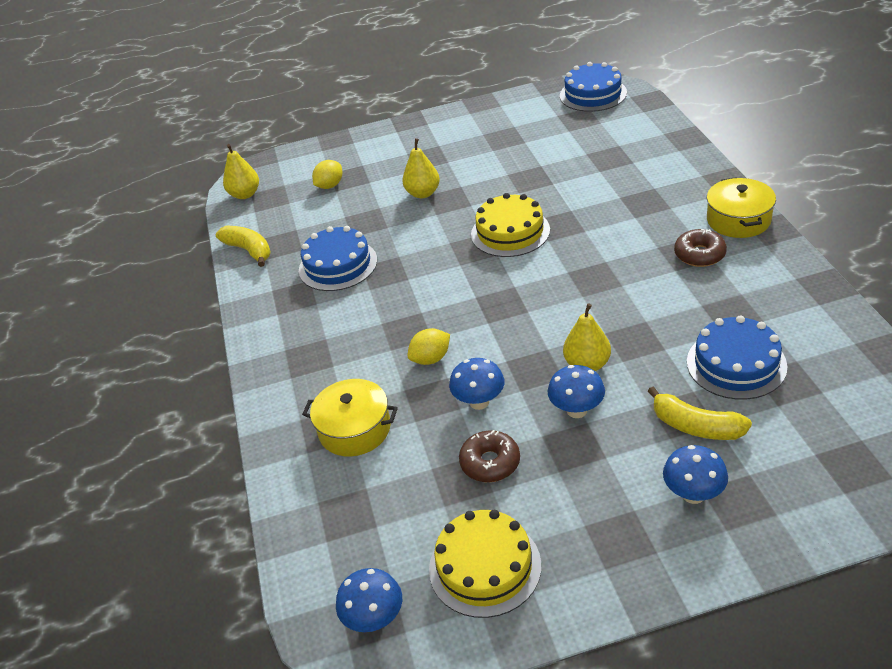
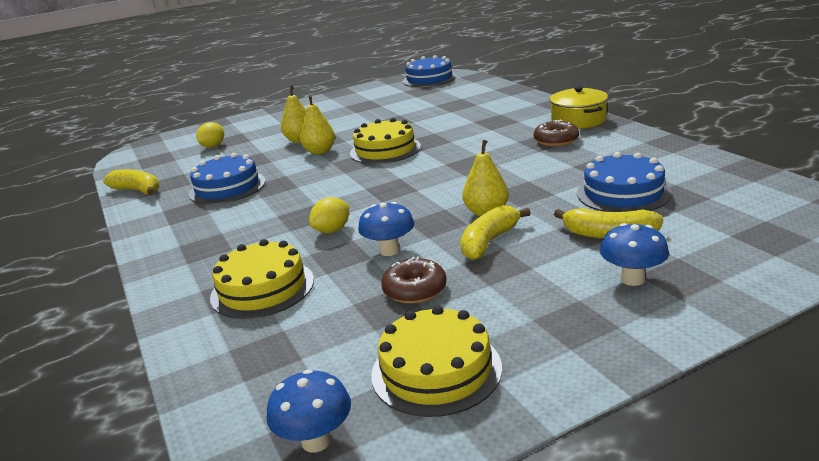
camera: 15 degrees left, 15 degrees down
(245, 194) = (132, 160): yellow pear -> yellow pear (320, 151)
(354, 429) = (262, 288): yellow pot -> yellow cake
(577, 410) = (489, 242): blue mushroom -> yellow banana

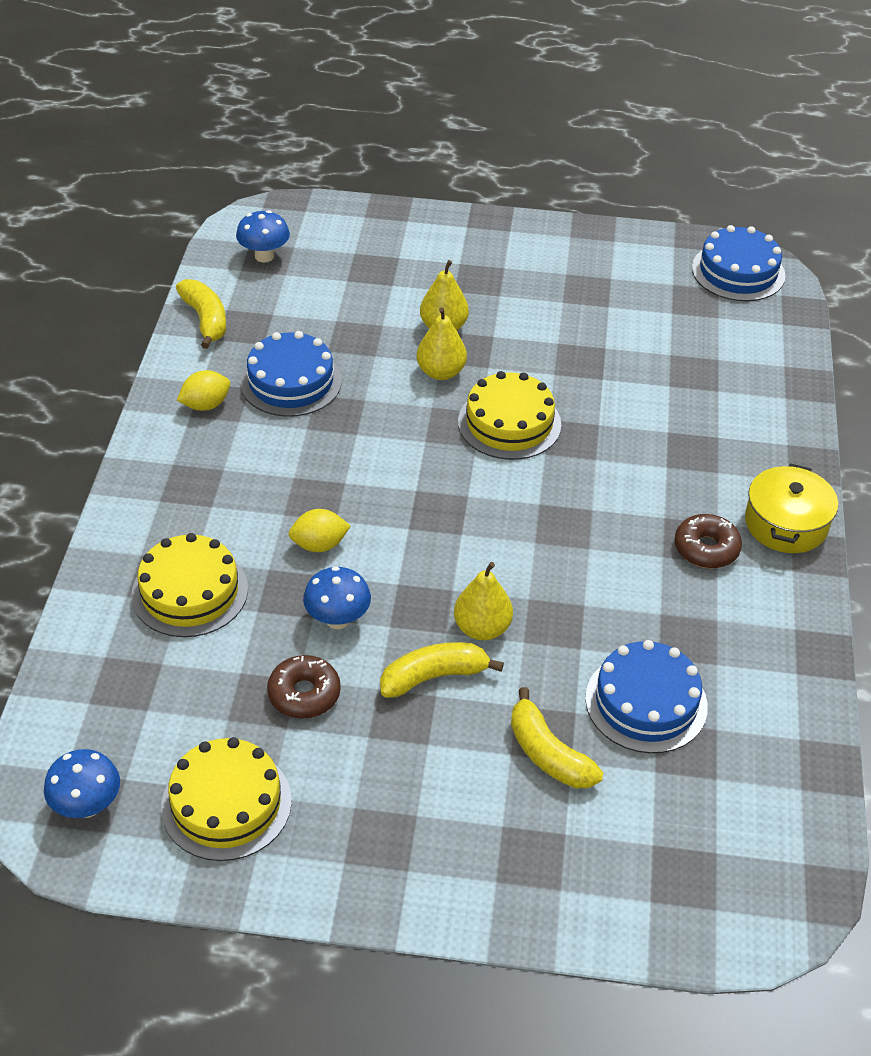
camera: 30 degrees right, 20 degrees up
(213, 146) = (344, 271): yellow lemon -> yellow lemon (206, 405)
(632, 279) = (490, 827): blue mushroom -> blue mushroom (264, 256)

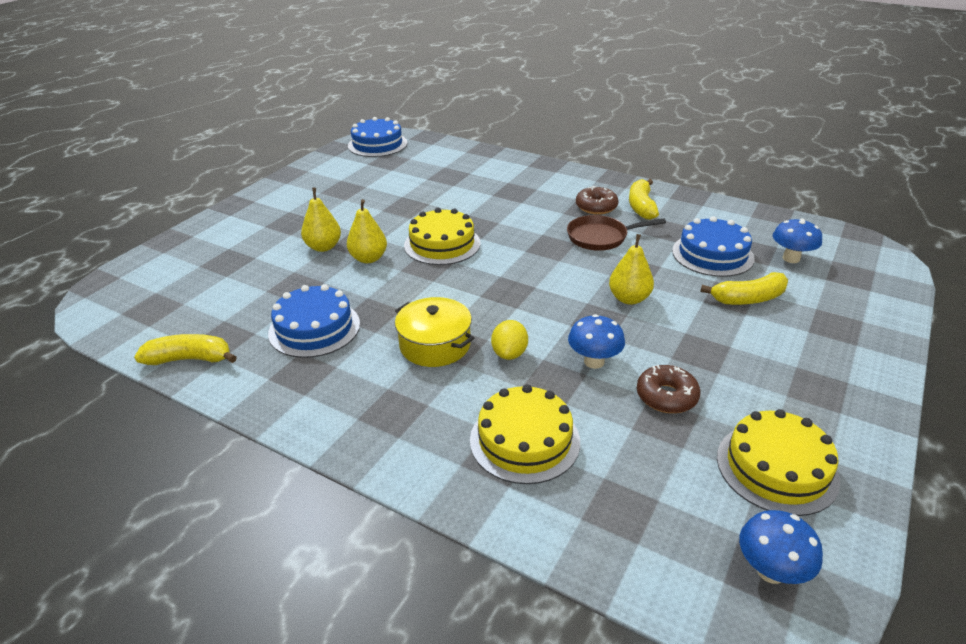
camera: 65 degrees left, 10 degrees down
(206, 405) = (299, 382): yellow lemon -> none
(264, 256) = (148, 309): blue mushroom -> blue mushroom (791, 258)
(434, 676) = (667, 329): yellow banana -> yellow banana (641, 206)
(620, 571) = (601, 237): none -> brown pan
(786, 523) = (589, 181): yellow pot -> yellow pot (435, 345)

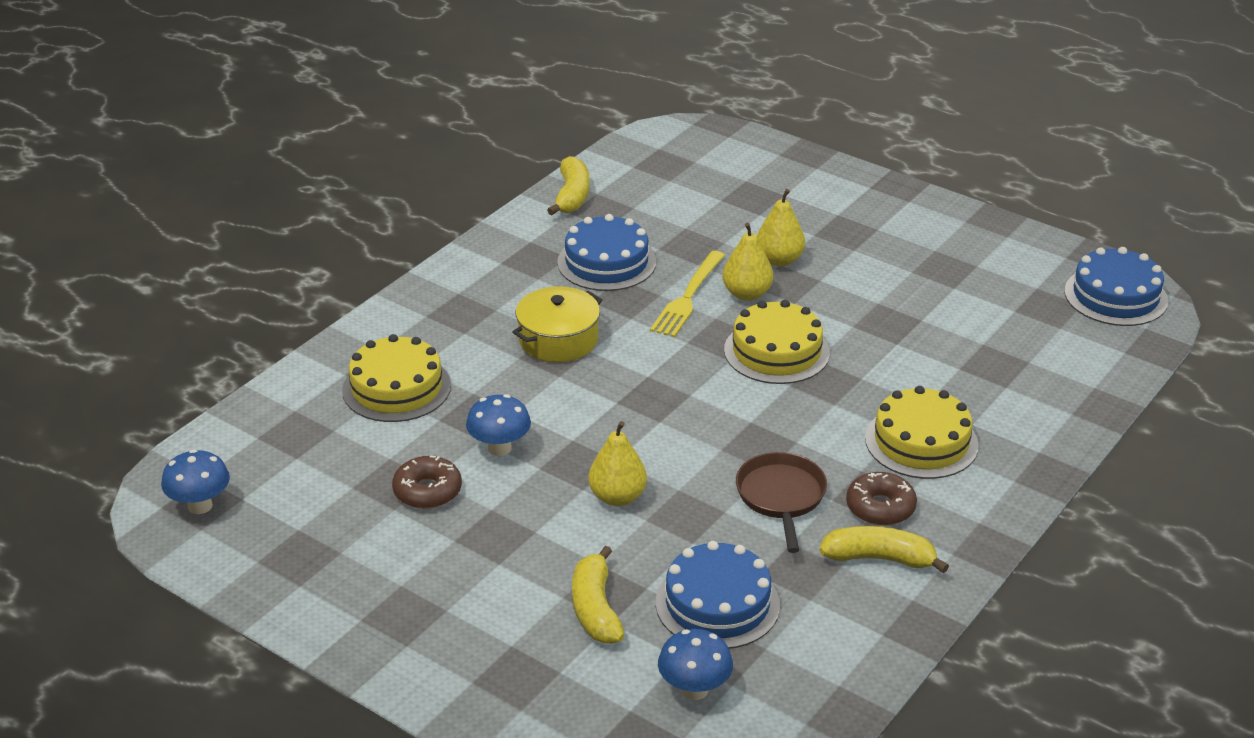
camera: 95 degrees right, 0 degrees up
(373, 284) = (687, 298): none -> yellow fork
(509, 353) = (530, 389): yellow lemon -> none
(776, 468) = (303, 544): yellow cake -> yellow cake (921, 442)

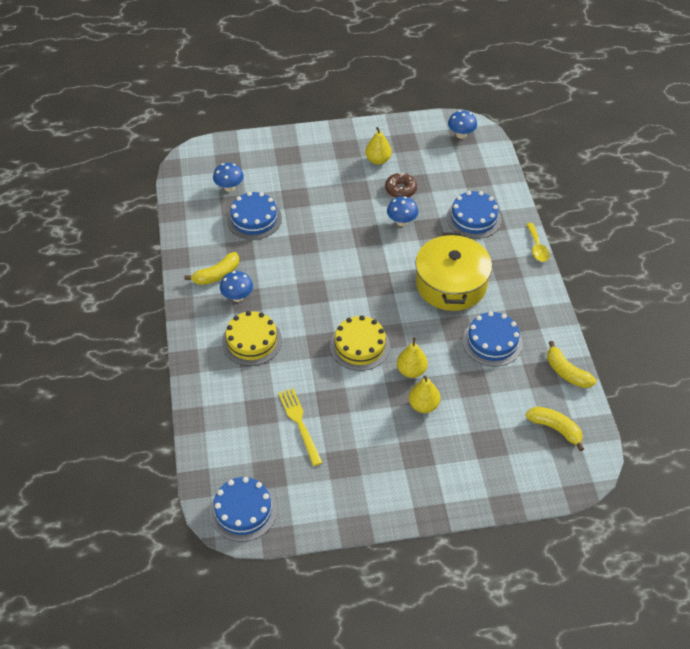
camera: 135 degrees right, 15 degrees up
(383, 308) = (537, 247): none -> yellow spoon
(396, 388) = (474, 218): yellow cake -> blue cake
(558, 339) = (451, 284): yellow pot -> yellow pot, size x1.63
(595, 609) = (291, 190): yellow banana -> yellow banana (555, 429)
(617, 497) = (335, 233): yellow pear -> yellow pear (378, 160)
(687, 298) = (432, 348): yellow fork -> yellow fork (299, 423)
(781, 497) = (278, 275): brown pan -> none
(880, 507) = (237, 297): brown donut -> blue mushroom

